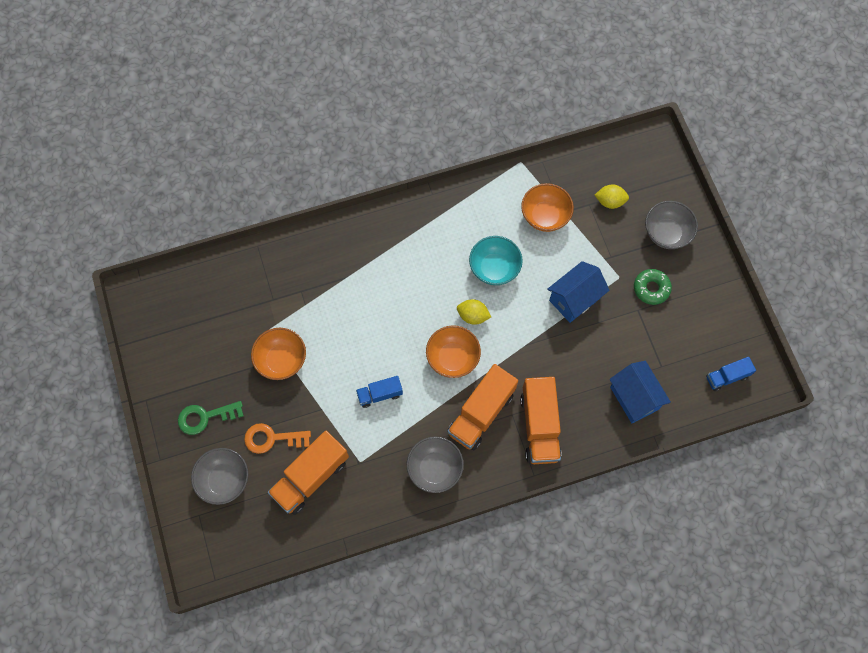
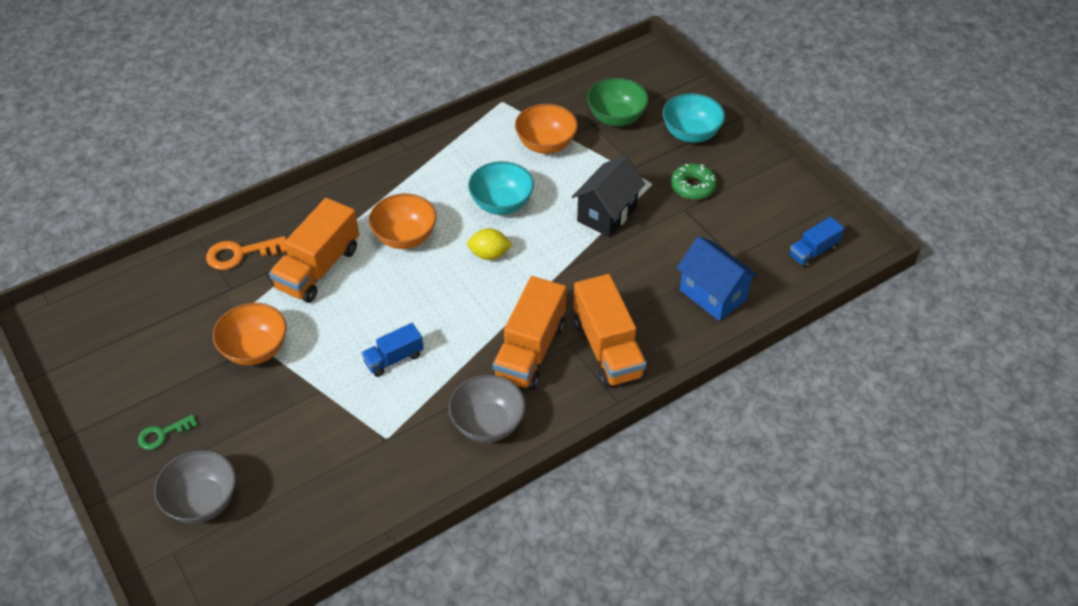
camera: 15 degrees left, 20 degrees down
(205, 417) = (163, 434): green key -> green key, size x0.65
(272, 438) = (260, 438): orange key -> orange key (240, 254)
(311, 477) = (323, 471): orange truck -> orange truck (318, 268)
(452, 358) = (477, 301): orange bowl -> orange bowl (405, 237)
(574, 299) = (607, 214): blue house -> black house
(610, 201) = (616, 117): yellow lemon -> green bowl
(666, 233) = (691, 133): grey bowl -> turquoise bowl

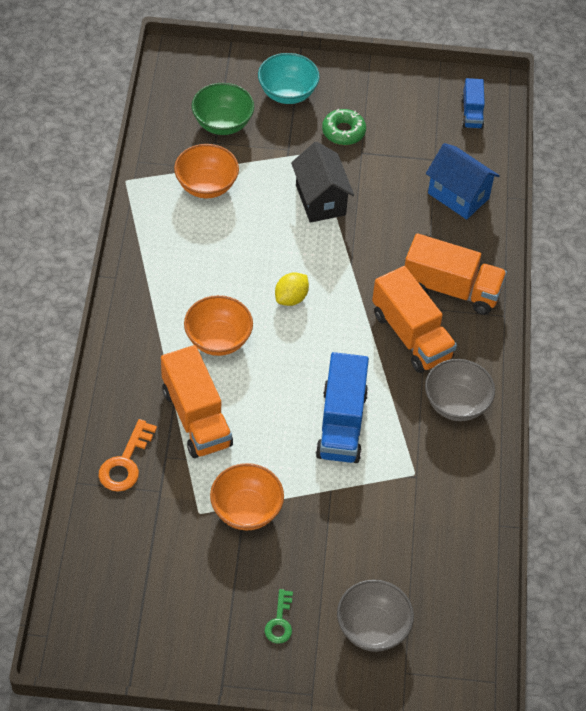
camera: 55 degrees left, 5 degrees up
(394, 359) = (341, 424): blue truck -> blue truck, size x1.81
(501, 204) = (244, 256): turquoise bowl -> none
(713, 295) = (458, 196): blue house -> blue house turned 45 degrees clockwise

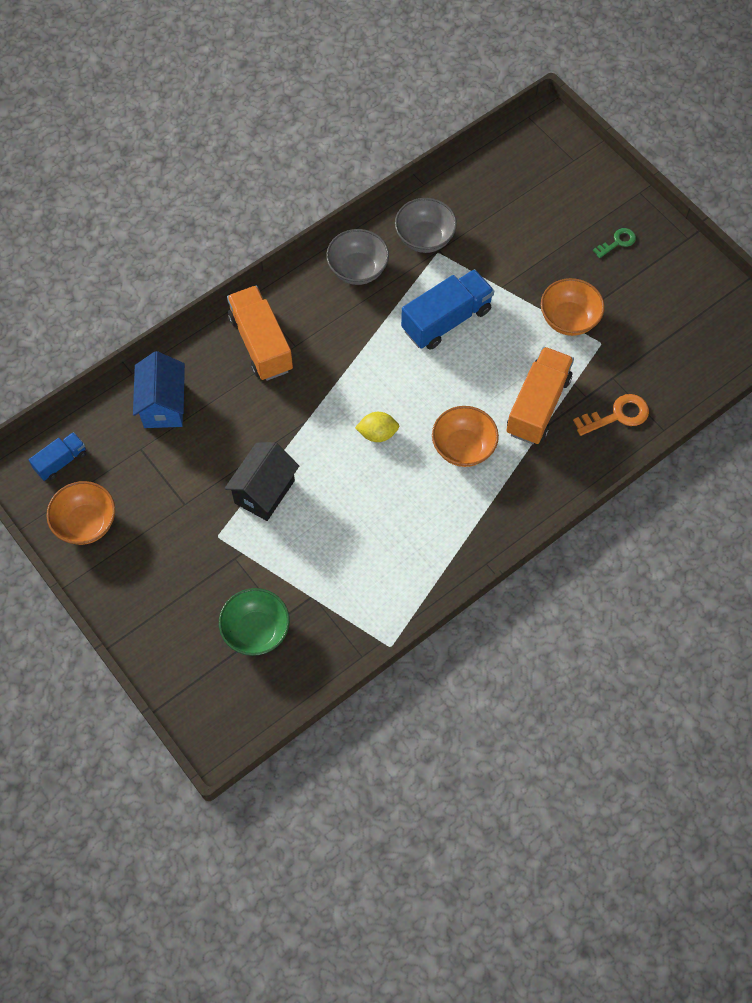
camera: 130 degrees left, 10 degrees up
(206, 186) = (333, 582): orange bowl -> orange bowl (86, 523)
(287, 93) = (172, 612): turquoise bowl -> none
(343, 131) = (174, 535): green donut -> none
(372, 628) = (566, 195): grey bowl -> grey bowl (424, 238)
(411, 335) = (329, 336): orange truck -> none

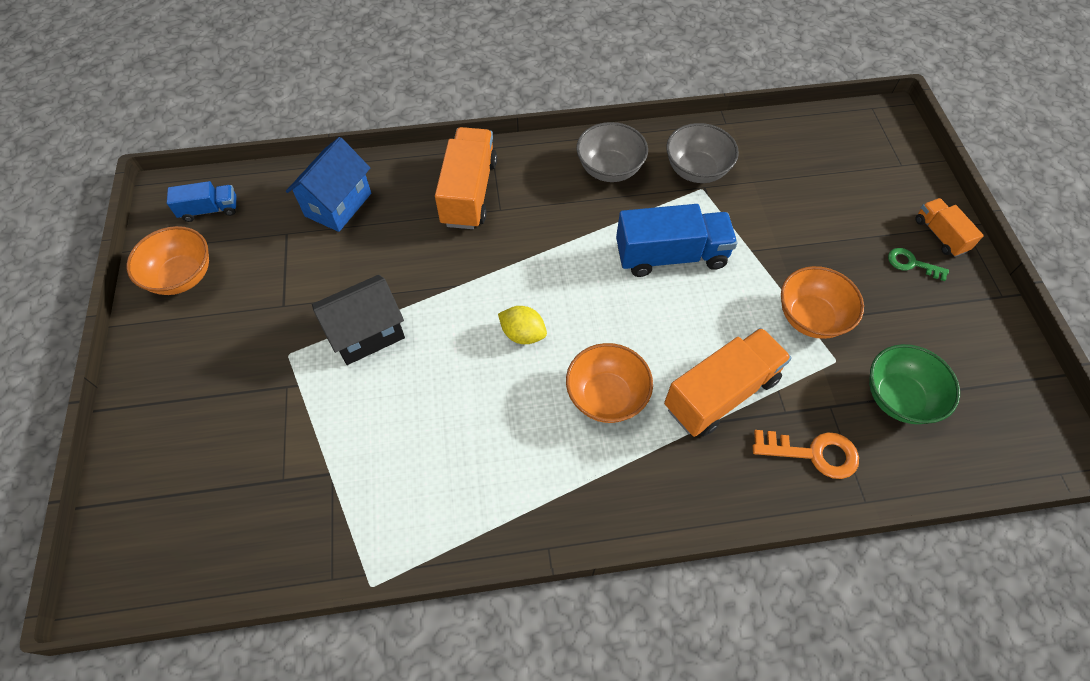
camera: 30 degrees right, 5 degrees down
(256, 631) = (246, 478): green bowl -> green bowl (898, 398)
(617, 242) = (912, 264): green key -> green key turned 150 degrees counterclockwise
(626, 209) = (940, 235): none -> orange truck

